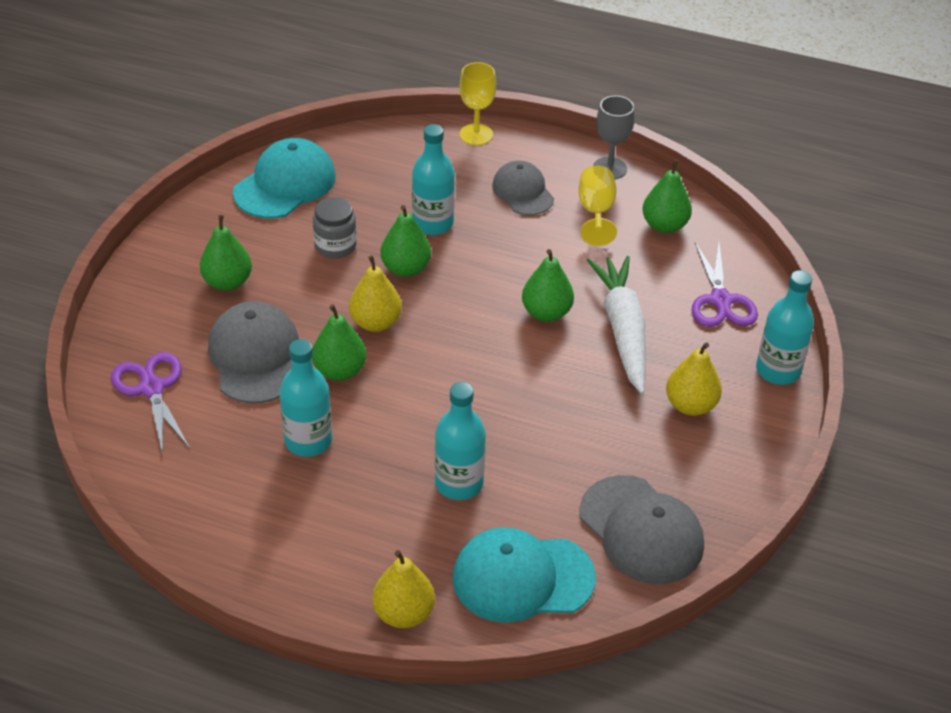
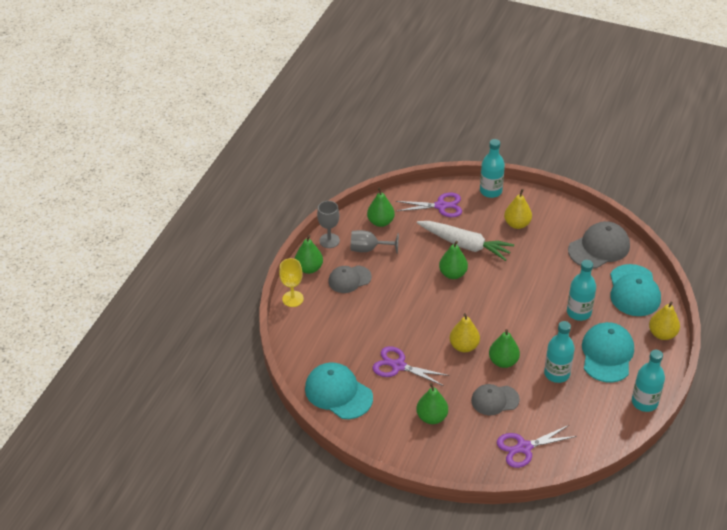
camera: 85 degrees left, 0 degrees up
(255, 356) = (494, 400): grey cap -> grey cap, size x0.65
(335, 246) = (398, 366): grey jar -> purple scissors
(352, 518) = (607, 354): none -> turquoise cap
(405, 268) = (418, 333): green pear -> green pear (309, 268)
(433, 223) = (378, 320): turquoise bottle -> turquoise bottle (644, 402)
(596, 212) = (368, 249): yellow goblet -> grey goblet
(622, 330) = (465, 245): white carrot -> white carrot turned 150 degrees counterclockwise

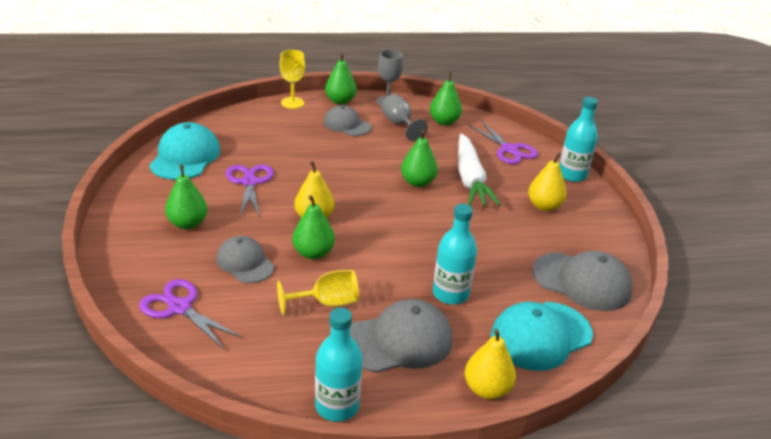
camera: 55 degrees right, 10 degrees down
(557, 374) = (327, 303): turquoise bottle -> yellow goblet
(607, 354) = (399, 341): turquoise cap -> grey cap

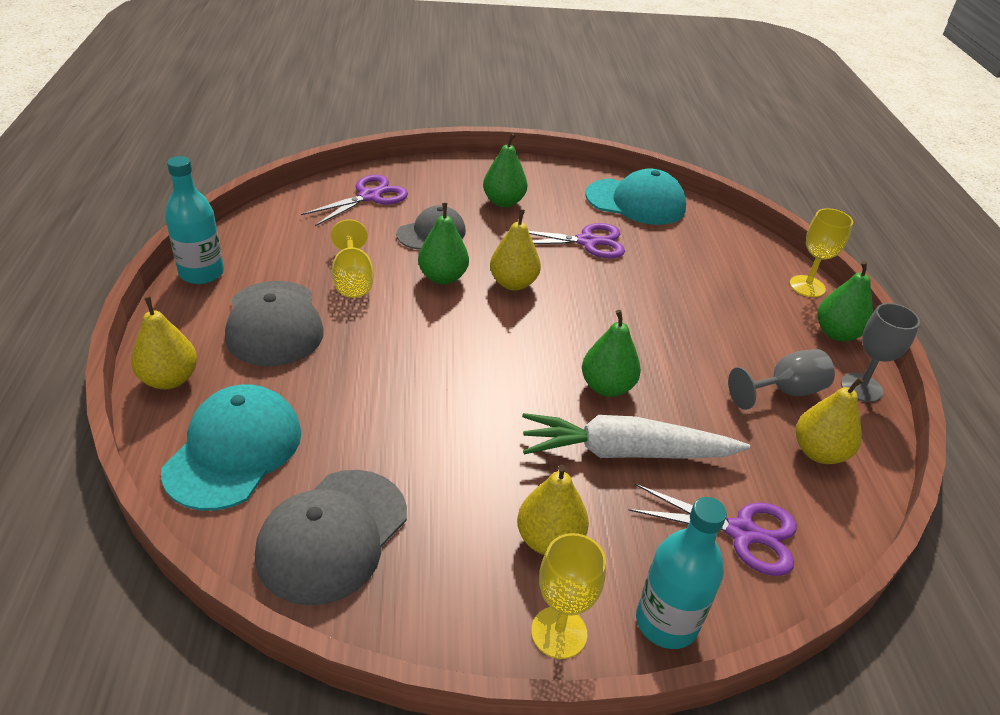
camera: 95 degrees right, 5 degrees up
(347, 124) = (761, 333): grey cap -> none
(444, 122) = (819, 452): green pear -> yellow pear
(450, 294) = (342, 378): turquoise bottle -> none
(509, 150) = (742, 533): purple scissors -> purple scissors turned 135 degrees counterclockwise
(540, 336) = (234, 450): turquoise cap -> turquoise cap turned 45 degrees clockwise
(595, 204) = (559, 632): none -> yellow goblet

